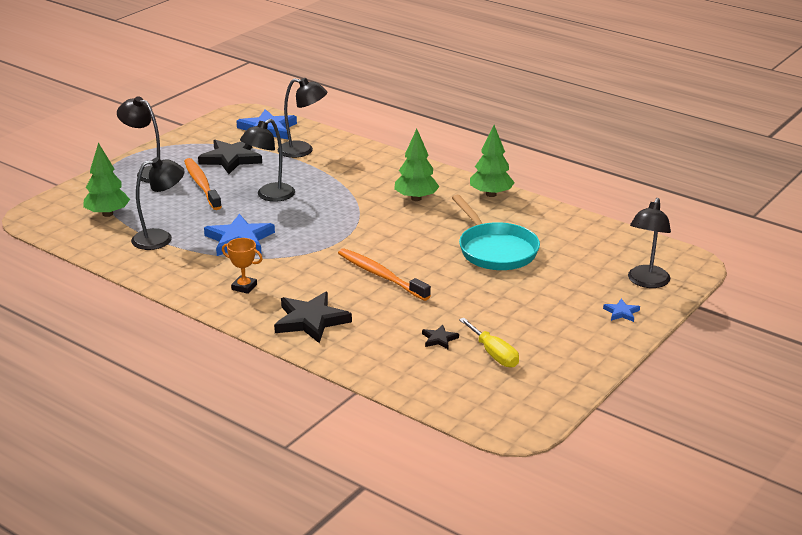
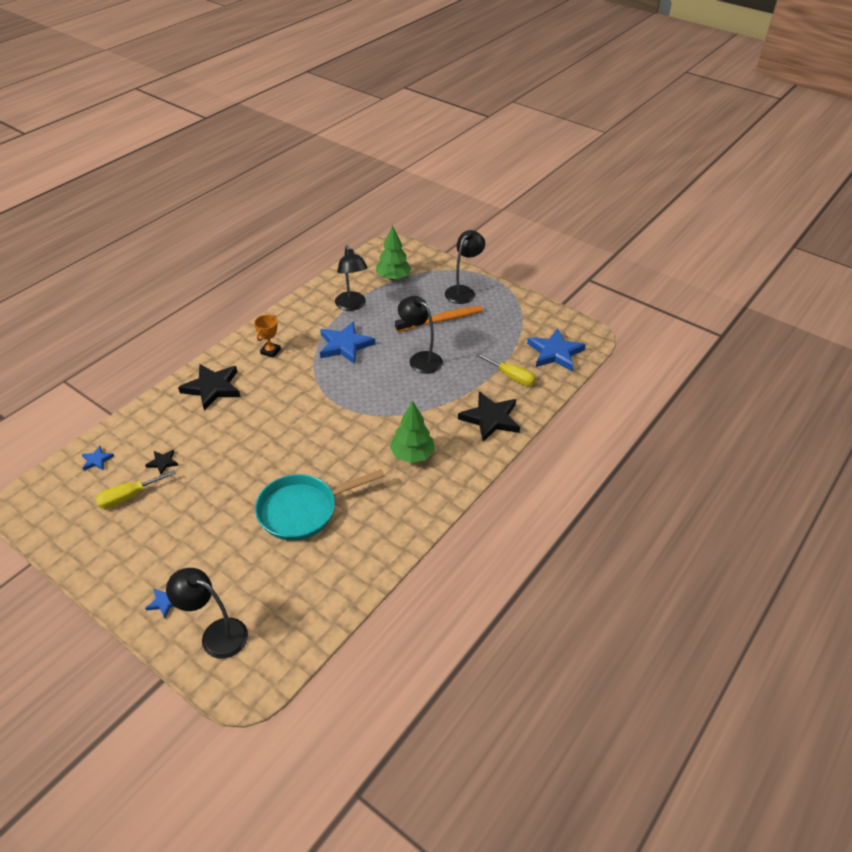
camera: 90 degrees right, 15 degrees up
(231, 159) = (491, 333): black star -> black star (490, 419)
(303, 151) = (511, 377): black lamp -> yellow screwdriver
(381, 275) = (272, 428): orange toothbrush -> none
(439, 386) = (97, 460): none -> blue star
(491, 194) = (419, 514): green tree -> none

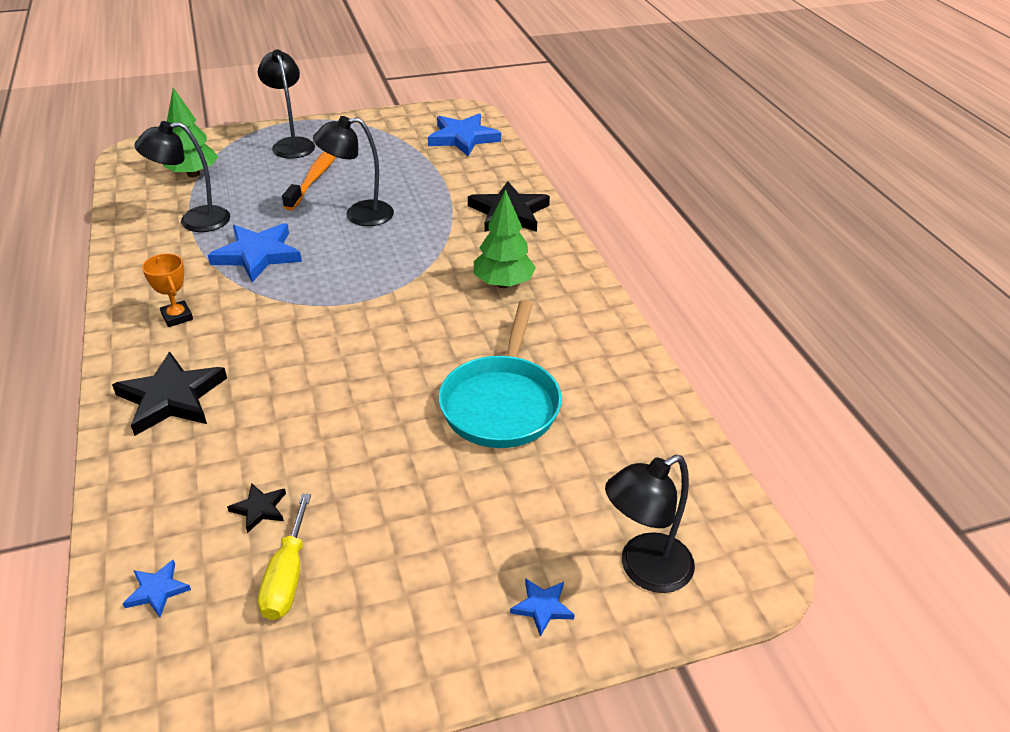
camera: 55 degrees left, 5 degrees down
(352, 305) = (194, 221): black lamp -> black lamp turned 150 degrees clockwise
(511, 377) = (464, 175): yellow screwdriver -> none

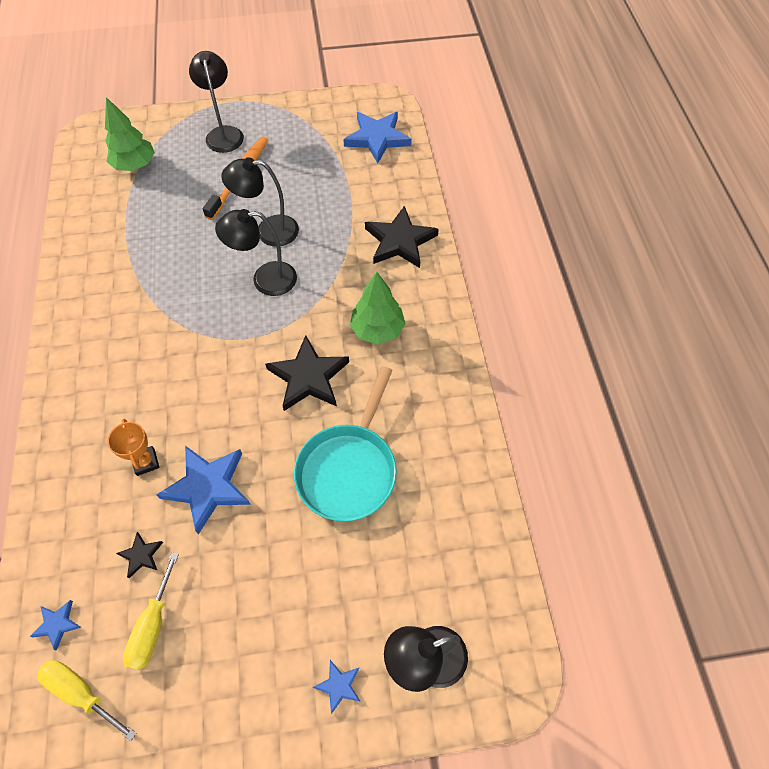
camera: 10 degrees right, 20 degrees up
(172, 398) = (88, 429): black star -> black star (308, 377)
(177, 317) = (102, 338): orange trophy -> orange trophy (145, 462)
(194, 221) = (129, 225): black lamp -> black lamp (265, 279)
(201, 658) = (81, 693): none -> yellow screwdriver
(257, 255) = (176, 272): blue star -> blue star (208, 487)

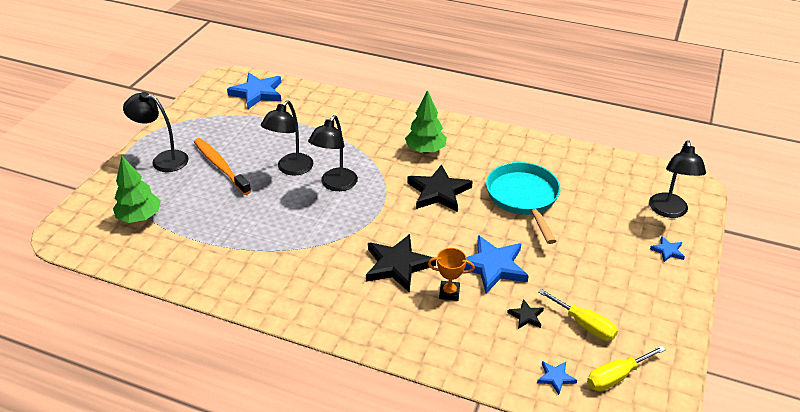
camera: 60 degrees left, 20 degrees down
(349, 469) = (523, 198): turquoise pan -> turquoise pan turned 150 degrees counterclockwise
(400, 241) = (360, 116): black star -> black star (397, 265)

